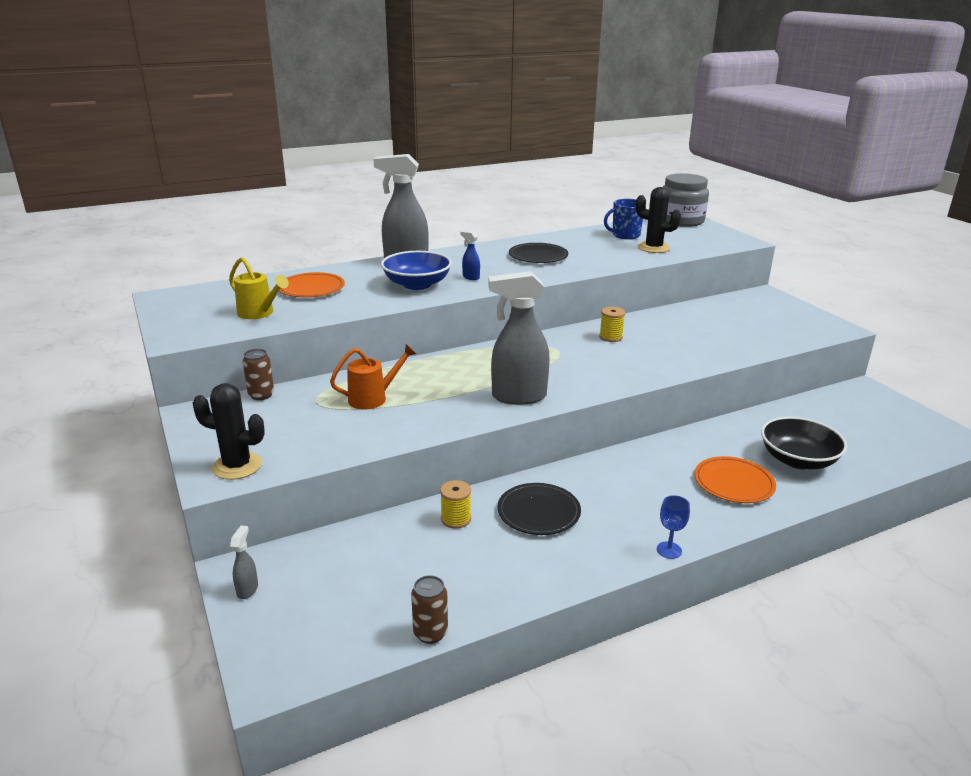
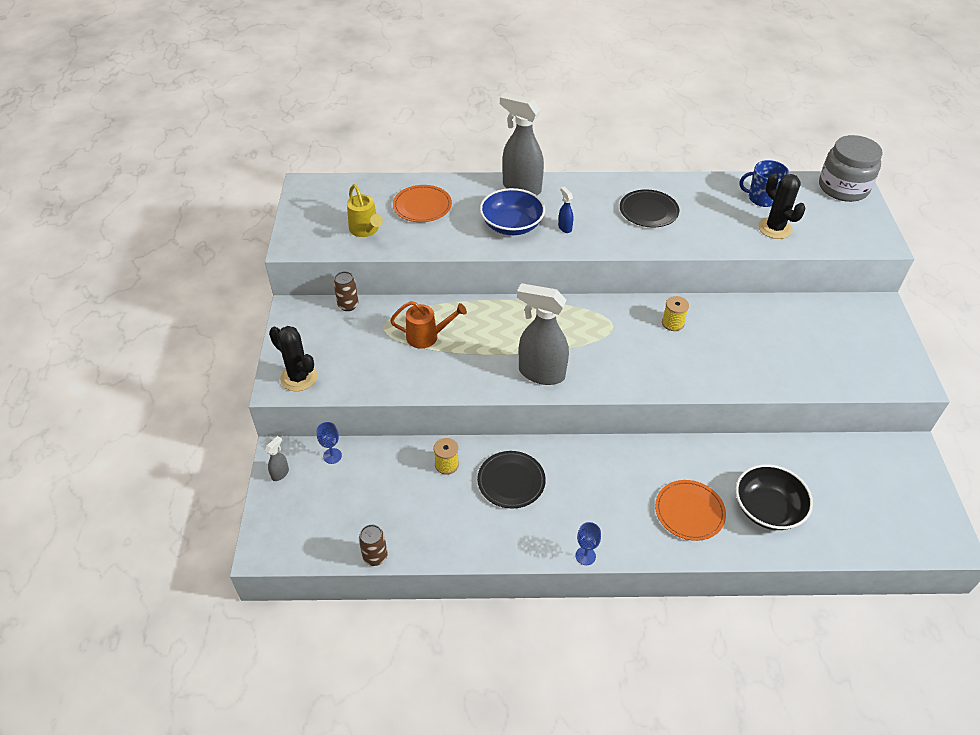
camera: 25 degrees right, 20 degrees up
(308, 552) = (332, 456): none -> blue goblet

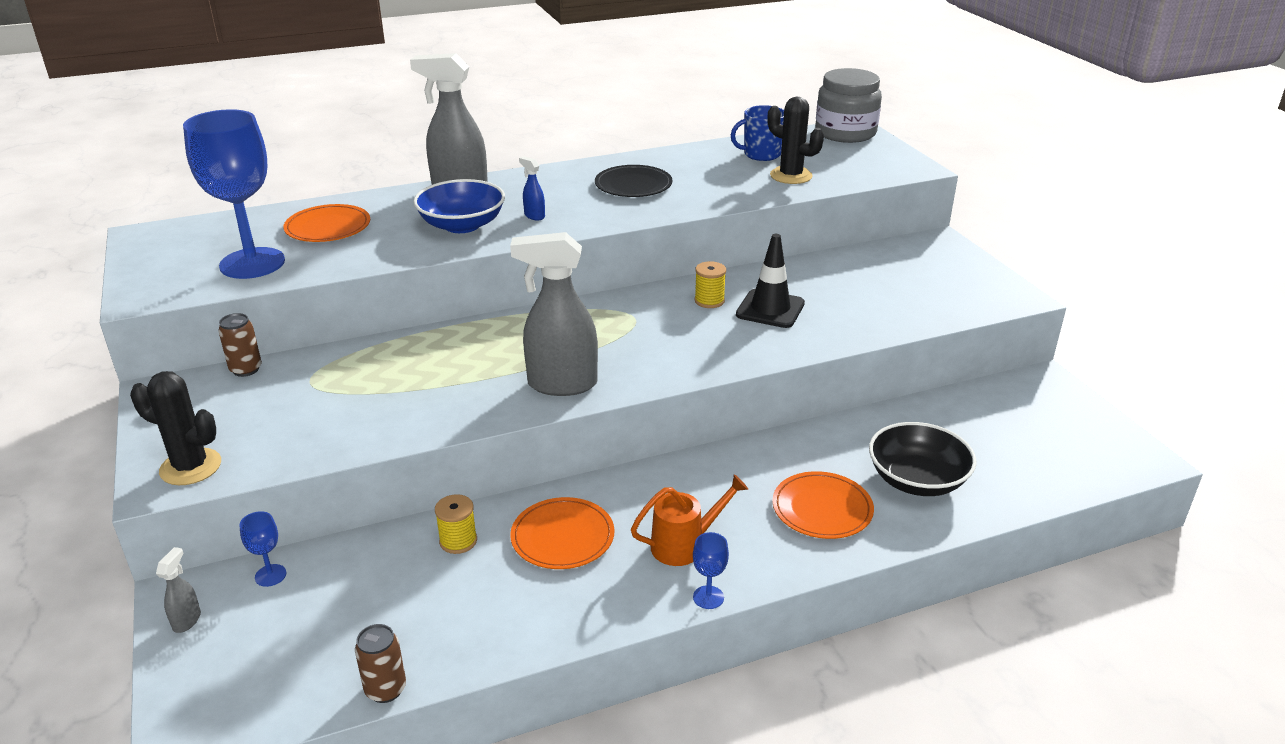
camera: 20 degrees left, 15 degrees down
(366, 230) = (252, 263): yellow watering can -> blue goblet
(427, 336) = (381, 379): orange watering can -> orange watering can (685, 545)
(511, 481) = (562, 537): black plate -> orange plate
(714, 343) = (770, 309): none -> black traffic cone

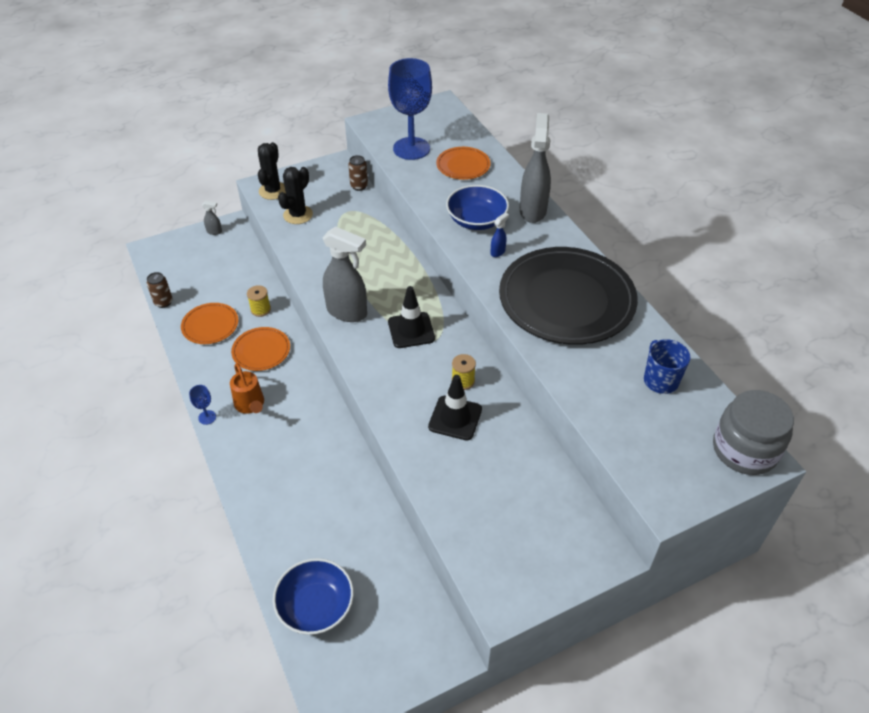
camera: 85 degrees right, 15 degrees up
(270, 575) = (241, 249): blue goblet -> none
(561, 384) = (347, 312): grey spray bottle -> grey spray bottle turned 120 degrees clockwise
(611, 333) = (411, 330): none -> black traffic cone
(633, 185) = (566, 299): black plate -> black plate, size x2.14
(791, 176) = (615, 401): black cactus -> black cactus (298, 215)
(822, 508) = (280, 475): orange plate -> orange plate (210, 325)
(917, 480) = (308, 534): black bowl -> none
(1021, 473) = (316, 606): none -> blue bowl

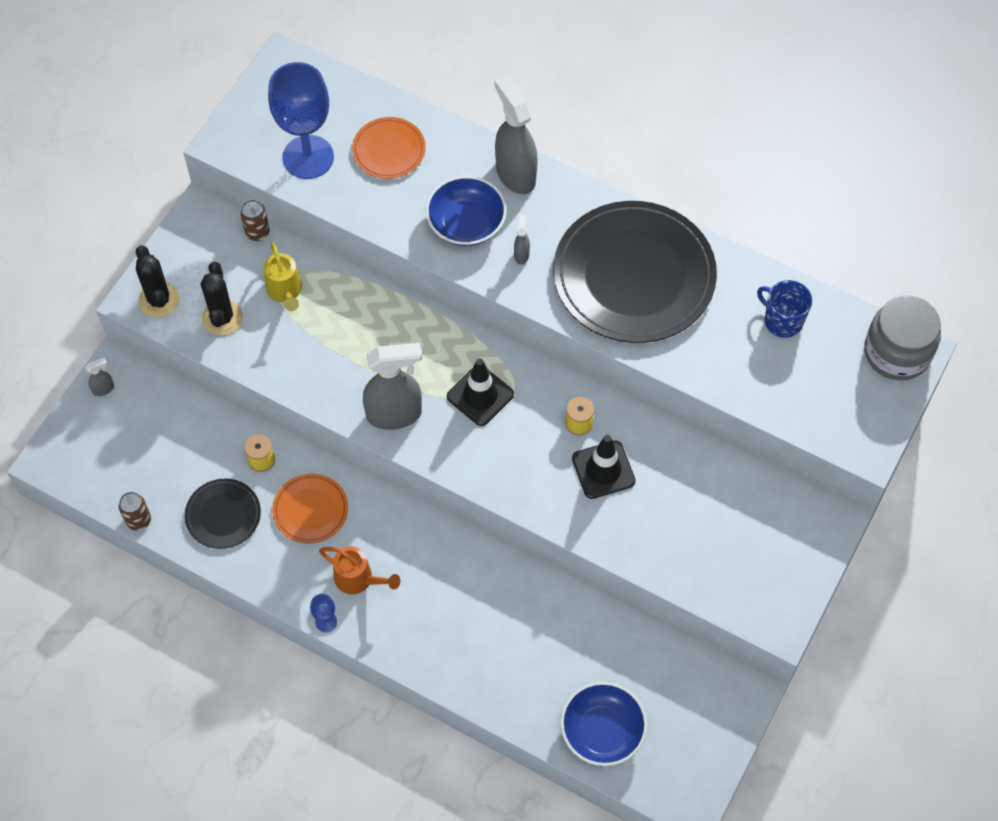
camera: 35 degrees left, 15 degrees up
(210, 325) = (223, 515): orange plate -> black plate
(346, 220) = (285, 292): none -> yellow watering can
(498, 252) = (521, 254): blue spray bottle -> grey spray bottle

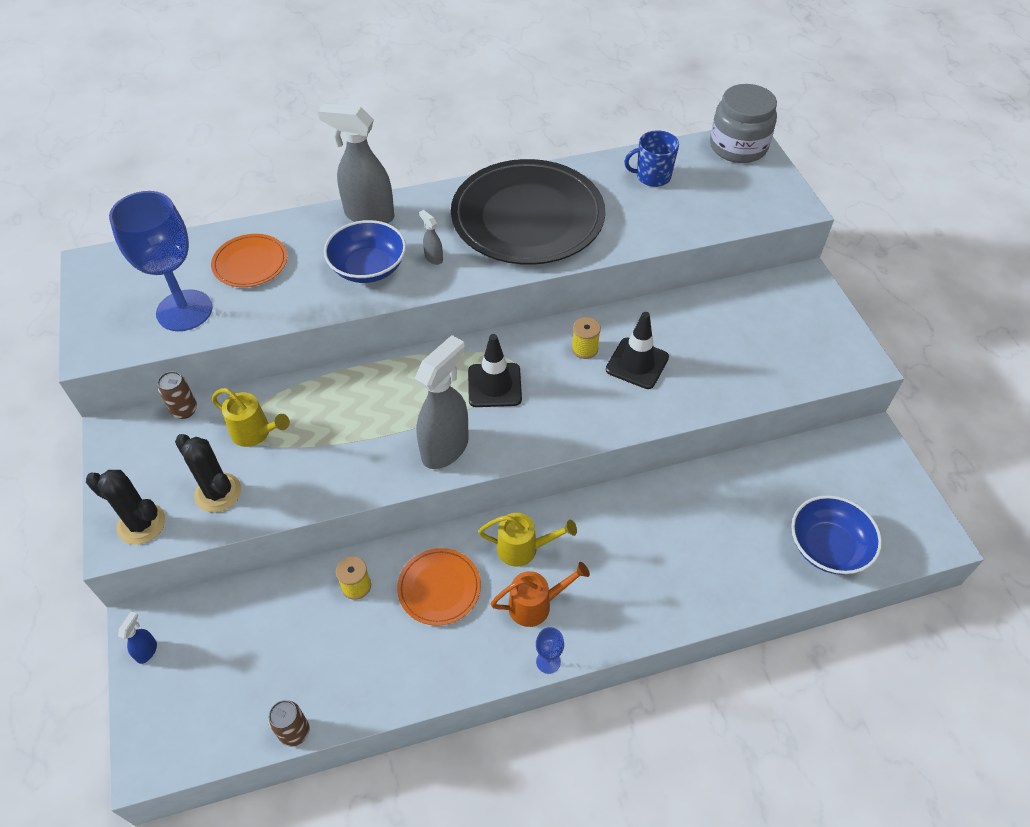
camera: 45 degrees left, 10 degrees down
(103, 389) = (147, 651): grey spray bottle -> blue spray bottle
(223, 515) = (369, 657): black plate -> none
(393, 534) = (524, 549): none -> yellow watering can

